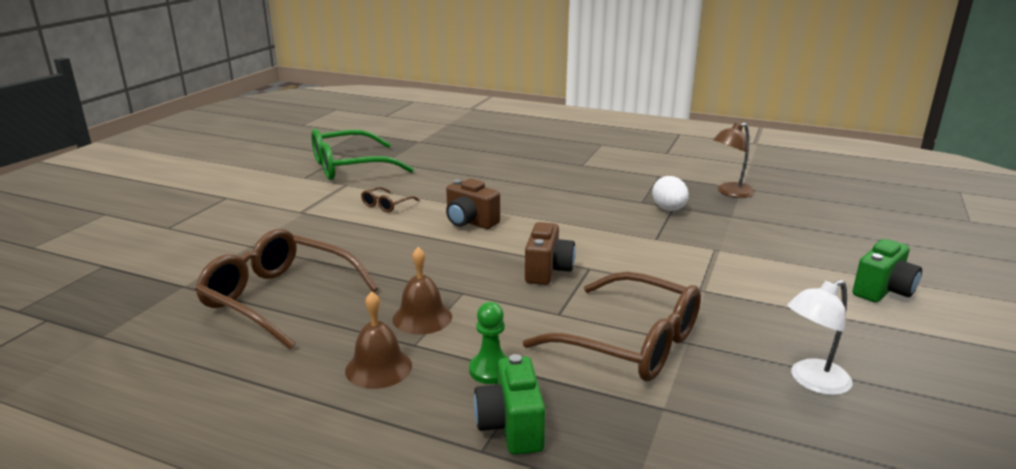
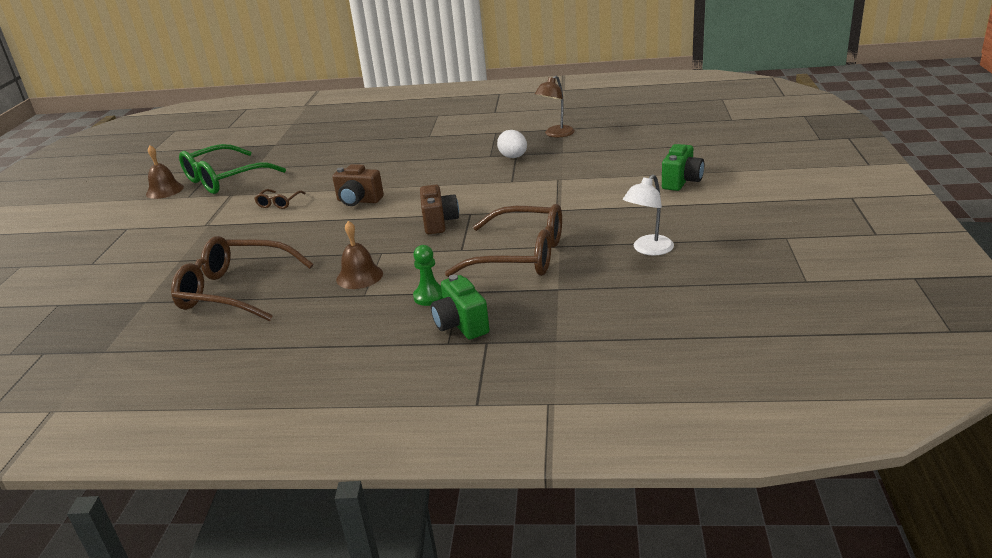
camera: 15 degrees left, 5 degrees up
(378, 368) = (346, 315): brown bell -> brown bell (164, 190)

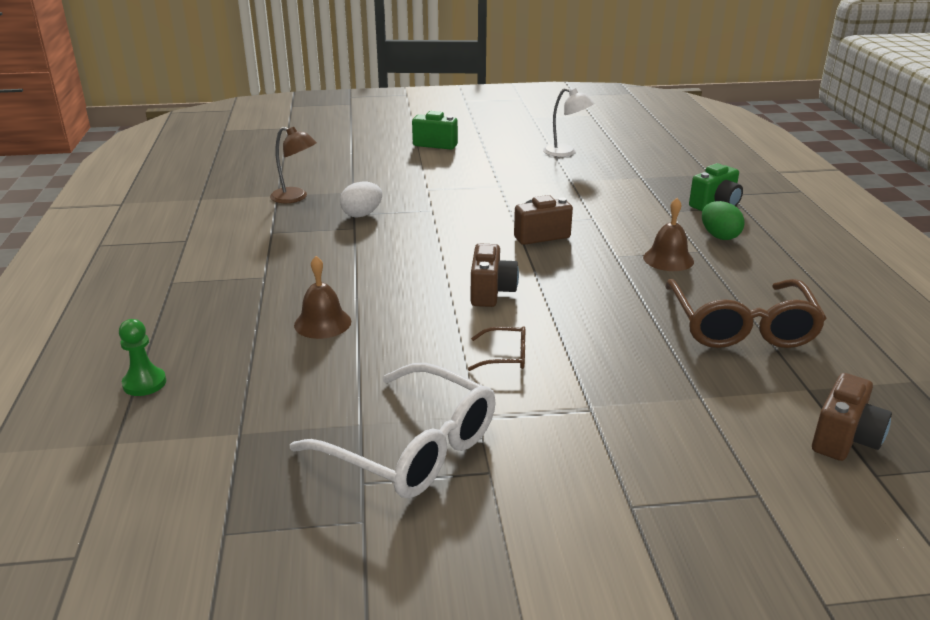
camera: 105 degrees left, 0 degrees up
(92, 302) = (844, 439): none -> brown camera
(164, 190) = (463, 521): brown bell -> brown bell (322, 323)
(225, 179) = (410, 447): green glasses -> white glasses
(386, 312) = (719, 236): none -> green egg
(430, 296) = (682, 222): green pawn -> green pawn (144, 383)
(520, 255) = (594, 194): brown glasses -> none

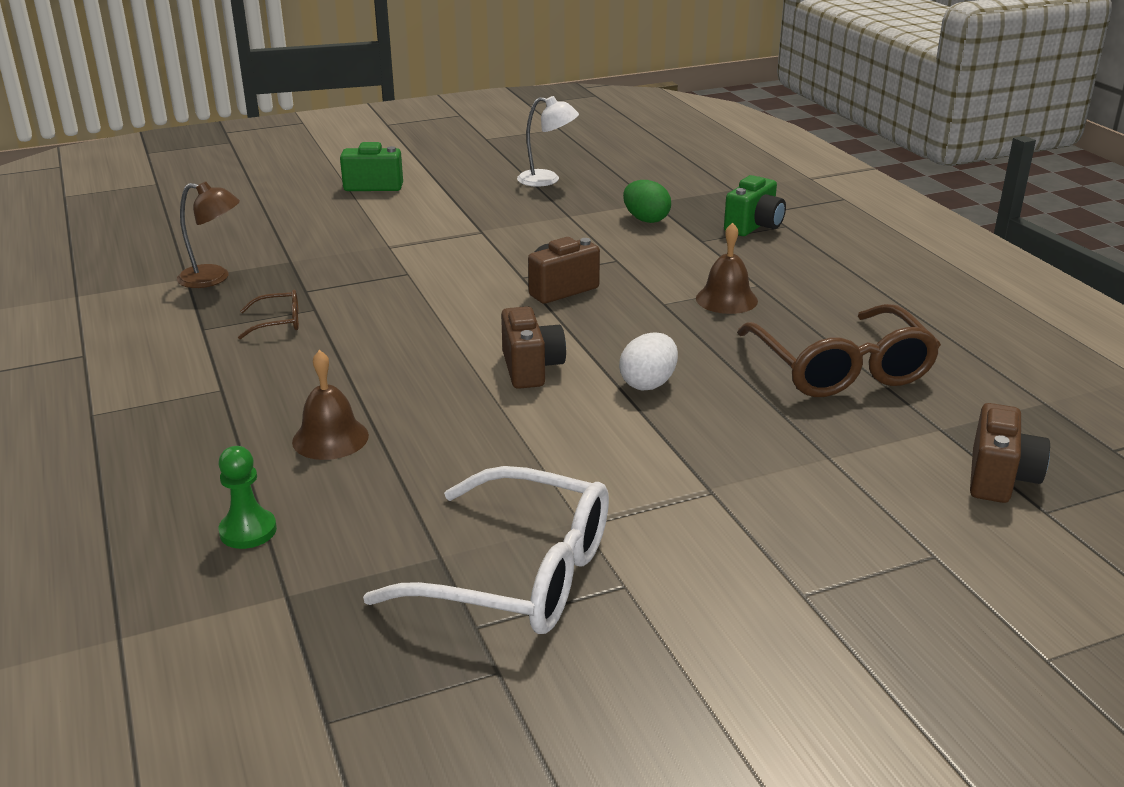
camera: 15 degrees left, 0 degrees up
(144, 383) = (121, 554): green pawn -> green pawn (248, 531)
(362, 214) = (317, 290): white egg -> white egg (648, 383)
(505, 356) = (582, 445): brown glasses -> brown glasses (277, 322)
(719, 236) = (774, 264): green egg -> green egg (646, 219)

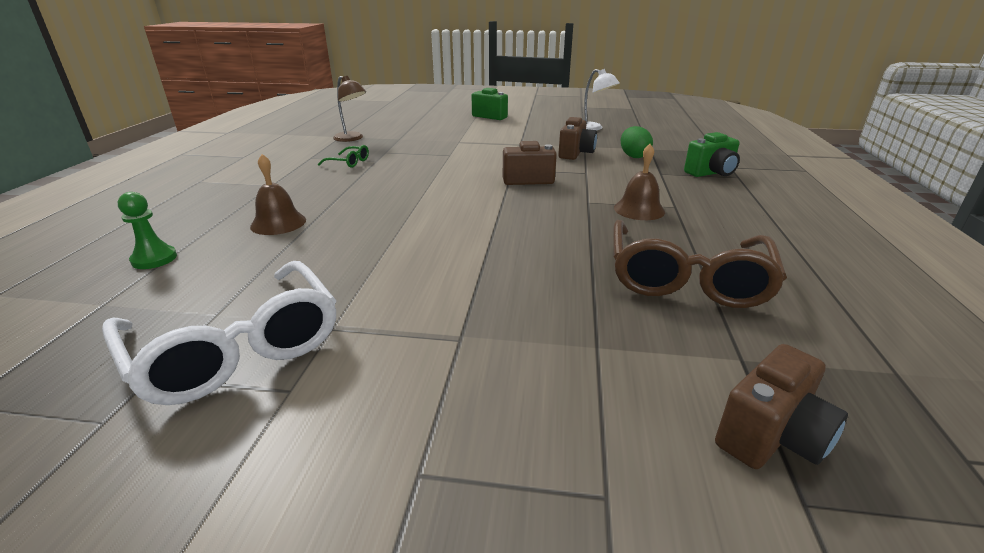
camera: 30 degrees right, 0 degrees up
(277, 322) = (348, 162): brown glasses -> green glasses
(531, 369) = (447, 217): brown camera -> brown camera (575, 153)
(648, 383) = (513, 246): white egg -> none

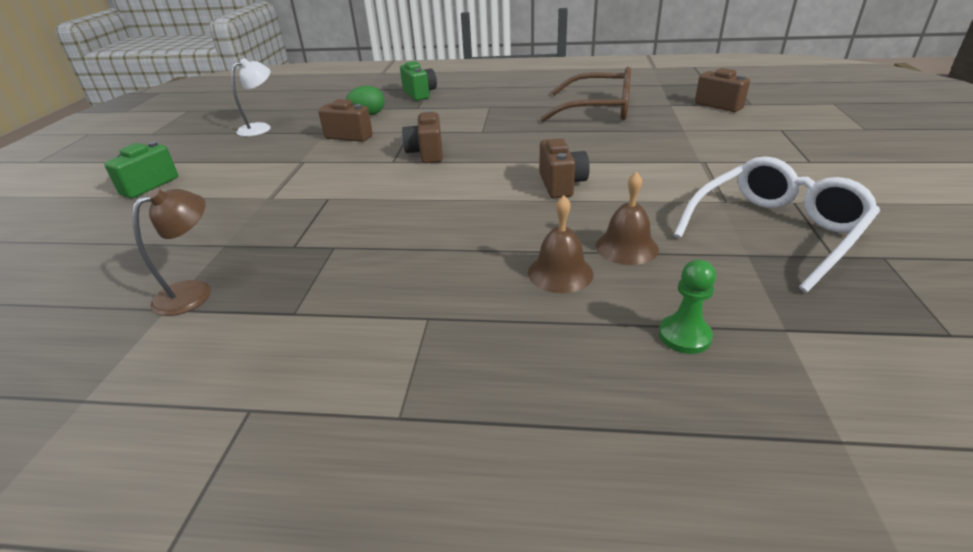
camera: 90 degrees left, 5 degrees up
(348, 162) = (335, 269): green glasses -> none
(431, 233) = (561, 185): none -> brown camera
(639, 209) = (496, 116): brown bell -> brown bell (626, 247)

